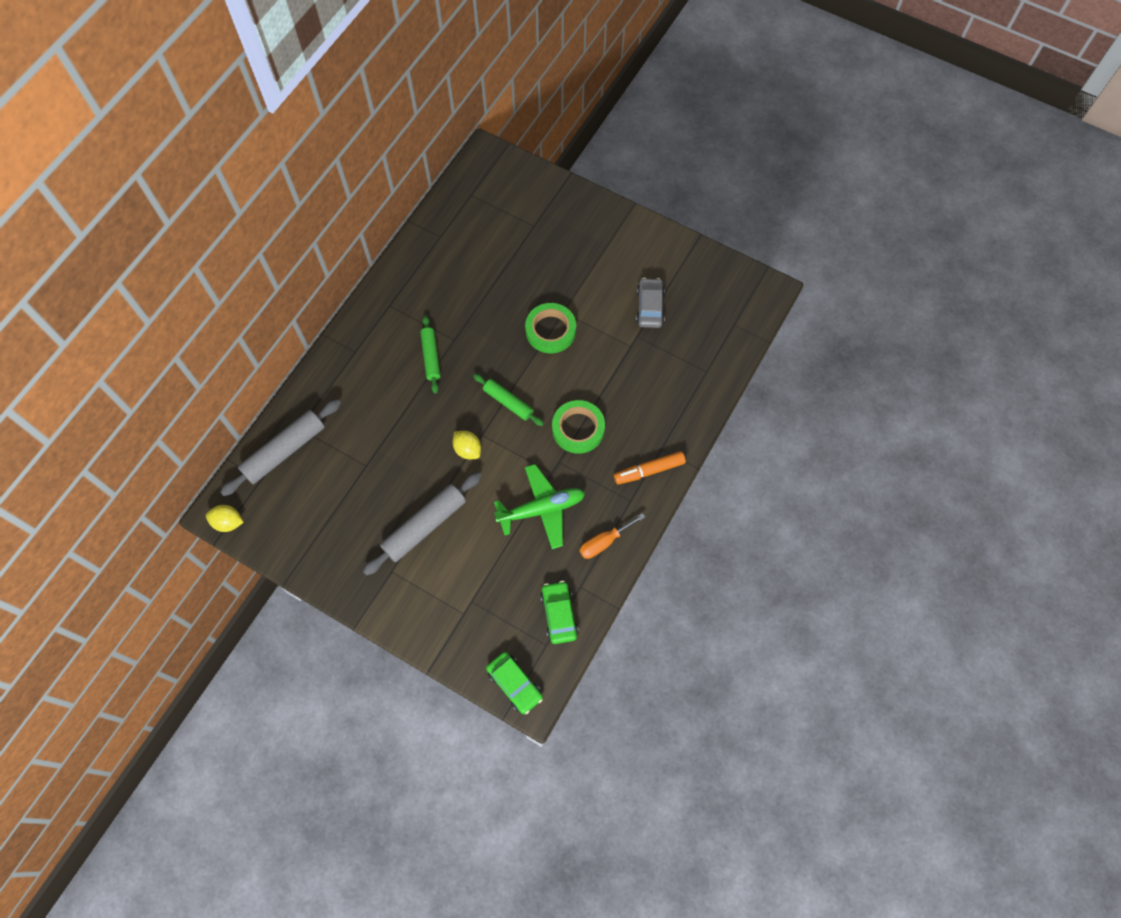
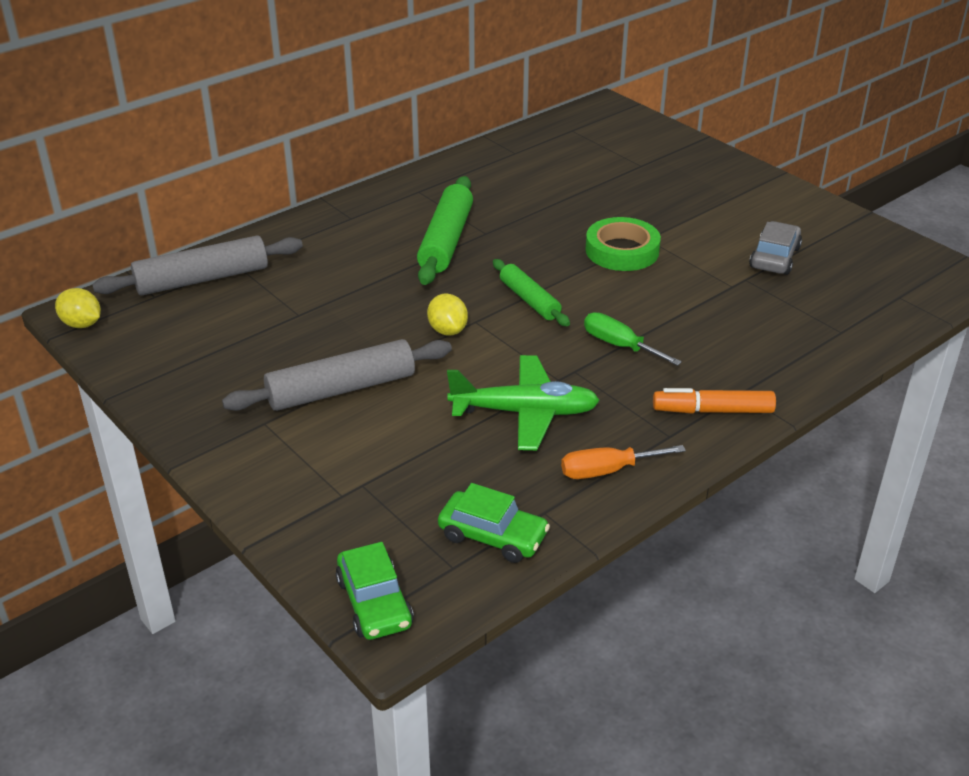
camera: 20 degrees right, 30 degrees down
(431, 357) = (446, 241): green rolling pin -> green rolling pin, size x1.62
(559, 614) = (493, 536): green car -> green car turned 105 degrees clockwise
(578, 429) = (619, 345): green tape -> green screwdriver

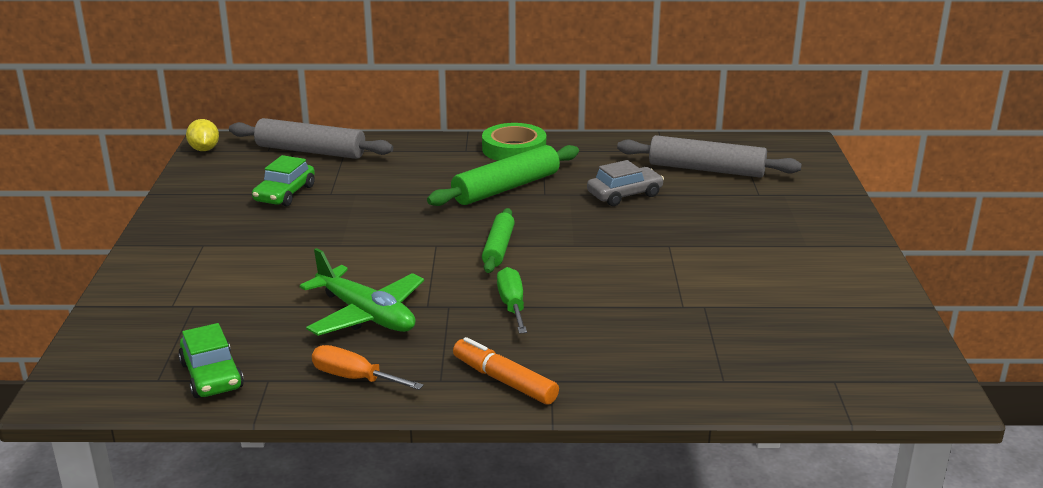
camera: 40 degrees right, 10 degrees down
(341, 389) = (279, 246): grey rolling pin -> grey rolling pin (706, 169)
(374, 602) = (82, 373): green car -> green car (285, 194)
(447, 330) = (407, 242): yellow lemon -> none
(622, 251) = (631, 245): green tape -> green tape (514, 149)
(774, 257) = (761, 302): grey car -> grey car (624, 194)

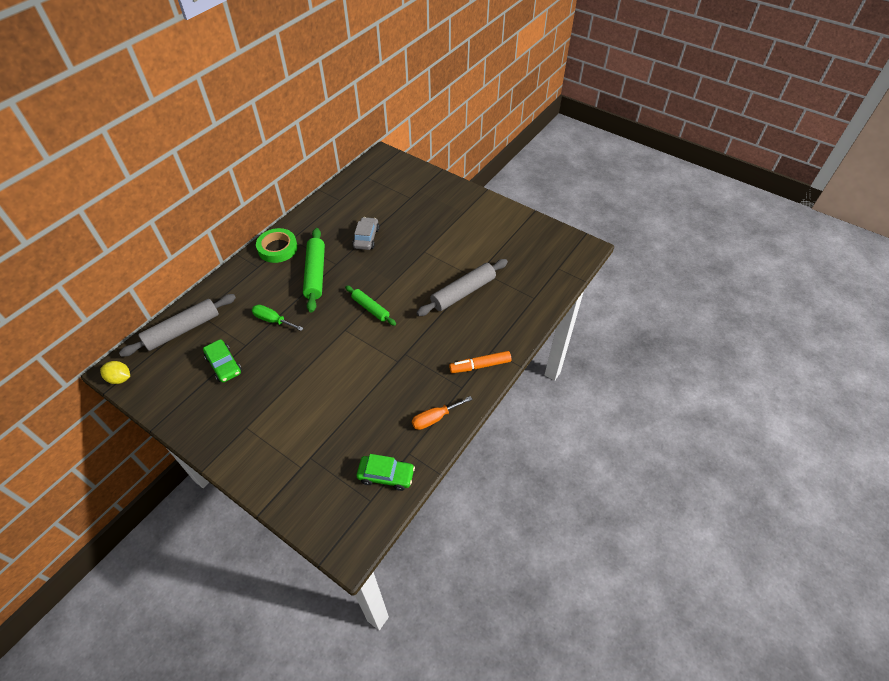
camera: 55 degrees left, 25 degrees up
(366, 315) = (385, 388): green plane -> none
(512, 305) = (424, 331): green screwdriver -> green screwdriver (273, 320)
(706, 169) = (372, 198): grey rolling pin -> grey rolling pin (463, 292)

